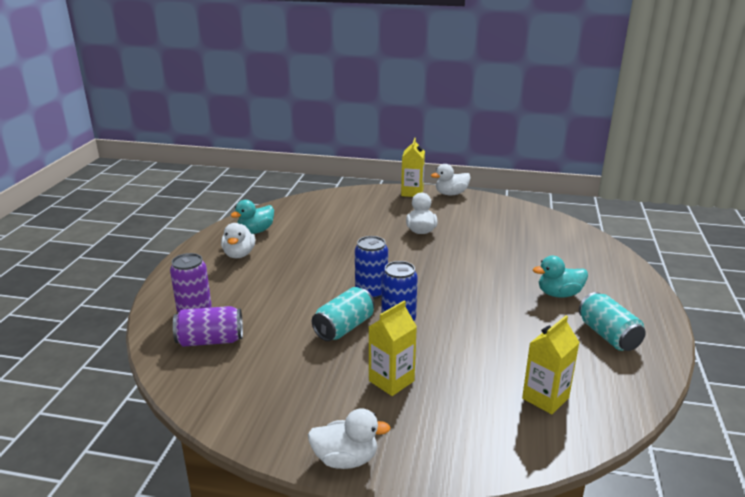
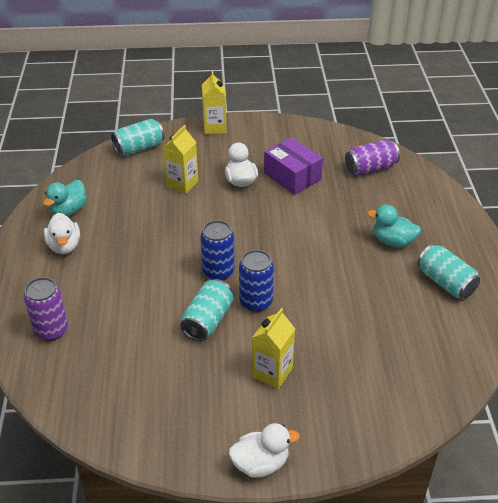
camera: 15 degrees left, 15 degrees up
(210, 340) = (84, 362): purple can -> purple can (370, 168)
(338, 198) = (139, 148): none -> turquoise can
(451, 194) = (255, 123): white duck -> none
(472, 233) = (292, 176): none -> purple box
(545, 398) = (408, 362): yellow carton -> yellow carton (182, 184)
(559, 294) = (393, 241): turquoise duck -> turquoise duck turned 45 degrees clockwise

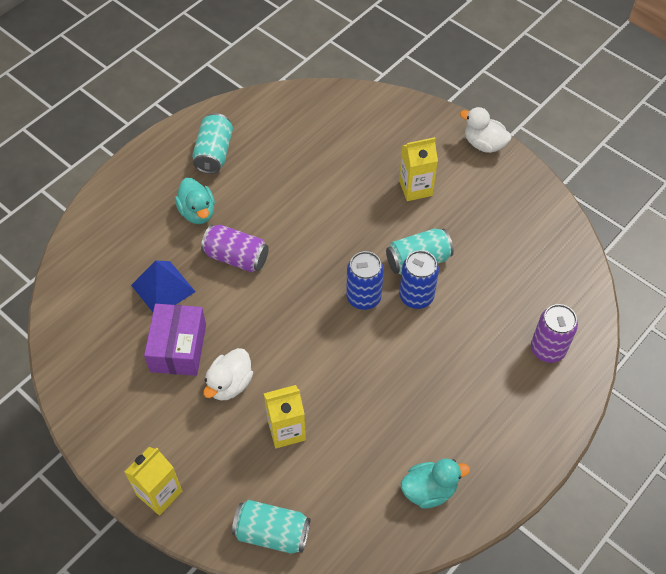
camera: 135 degrees left, 15 degrees up
(64, 246) = (470, 440): white duck -> none
(256, 302) = (365, 247): blue can -> blue can (416, 296)
(345, 193) = (163, 288): none -> blue pyramid
(370, 168) = (101, 296): purple can -> purple can (236, 257)

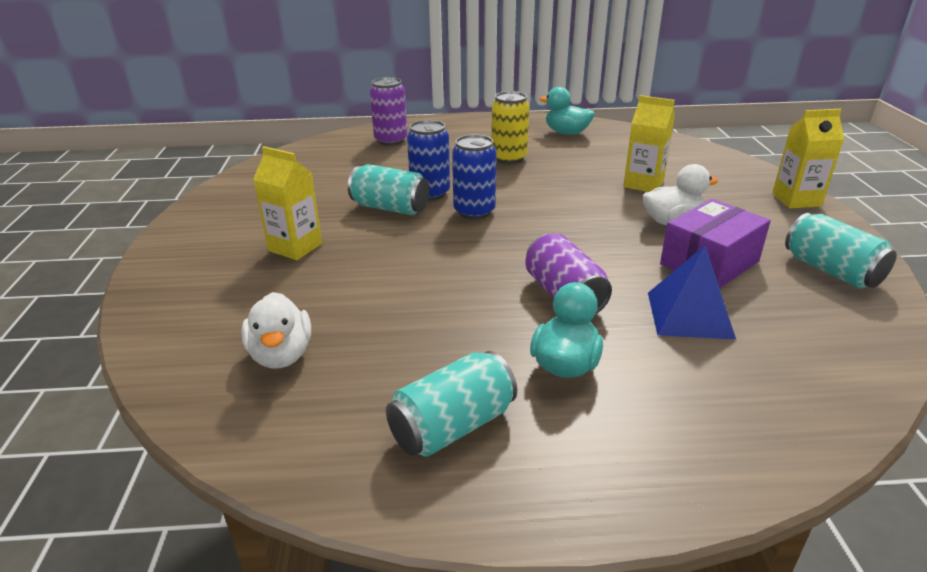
camera: 135 degrees left, 25 degrees down
(272, 533) = (705, 157): turquoise can -> turquoise can (831, 271)
(423, 394) = (509, 158): none -> yellow can
(484, 144) = (172, 241): white duck -> white duck (281, 355)

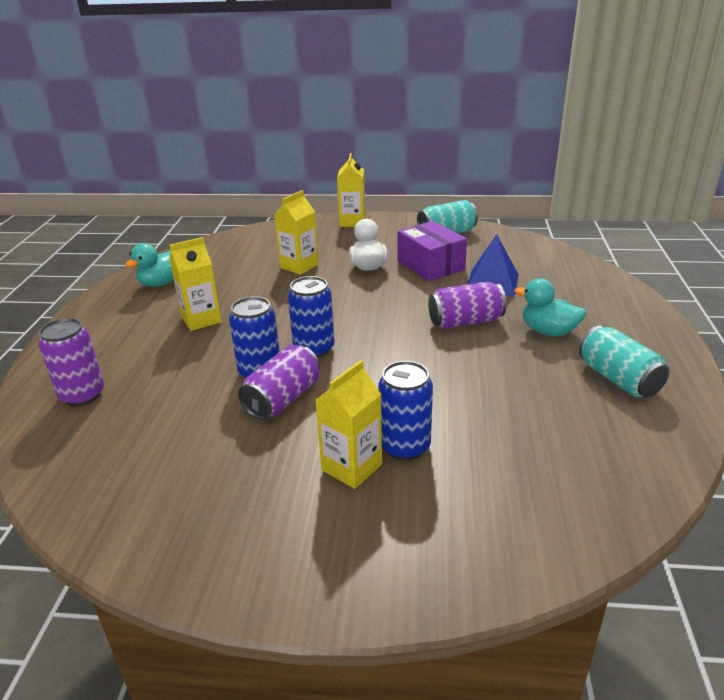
camera: 80 degrees left, 0 degrees up
(281, 355) = (549, 464): white duck -> none
(320, 270) = (405, 446): none -> blue can
(390, 208) = (283, 399): turquoise can -> purple can
(509, 158) = (201, 319): yellow can -> yellow carton

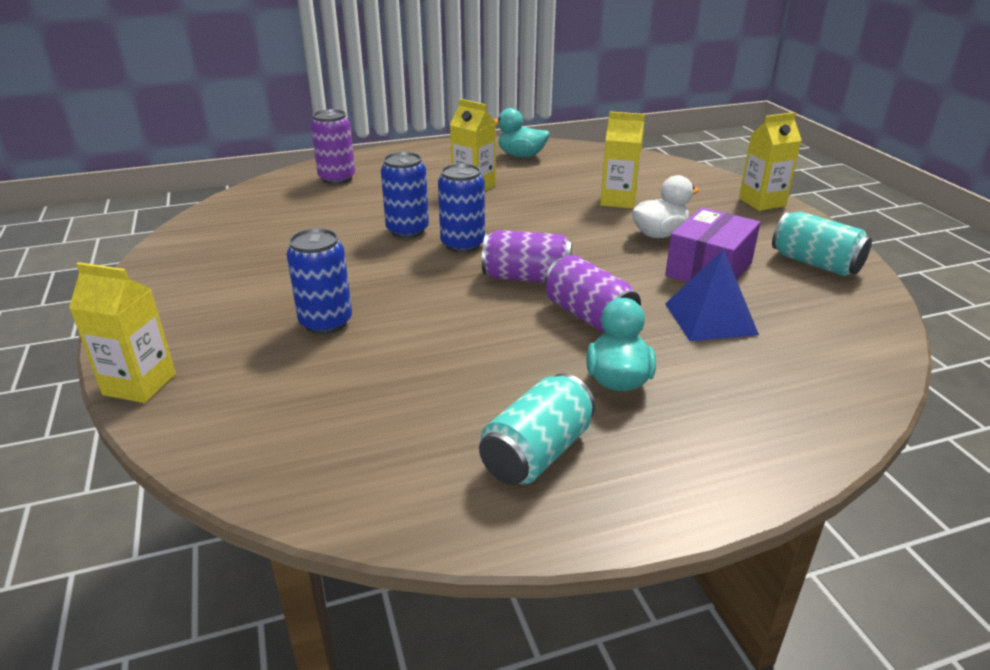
camera: 65 degrees right, 0 degrees up
(283, 399) = (371, 250): purple can -> purple can (526, 278)
(352, 467) = (286, 303): yellow carton -> yellow carton (139, 384)

